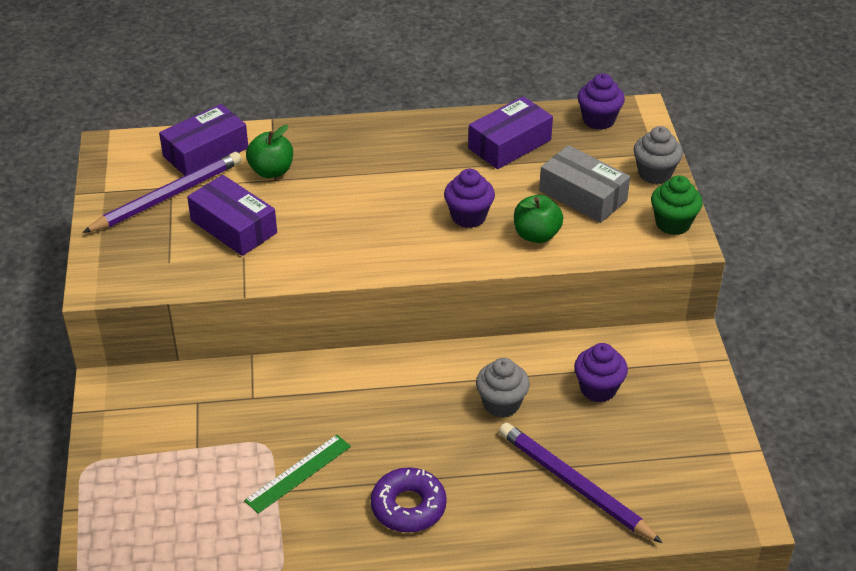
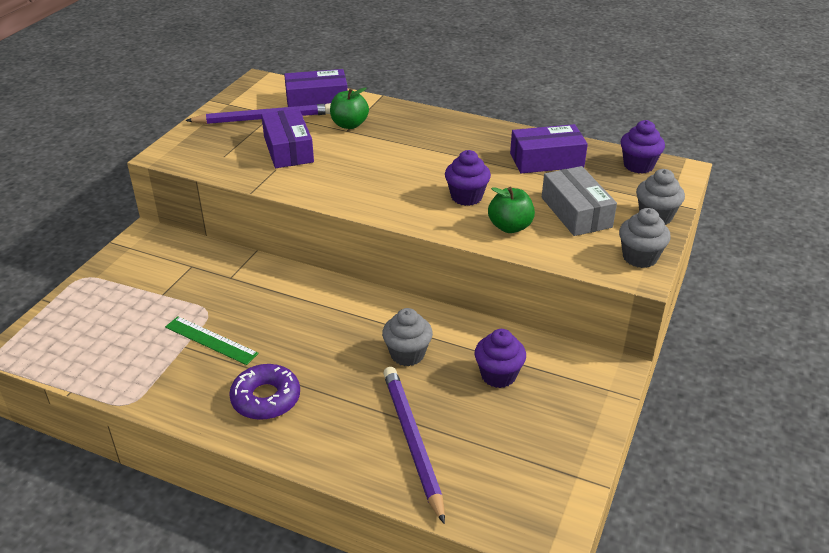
camera: 30 degrees right, 5 degrees down
(298, 473) = (211, 340): green ruler -> green ruler turned 45 degrees clockwise
(673, 223) = (640, 257): green cupcake -> grey cupcake

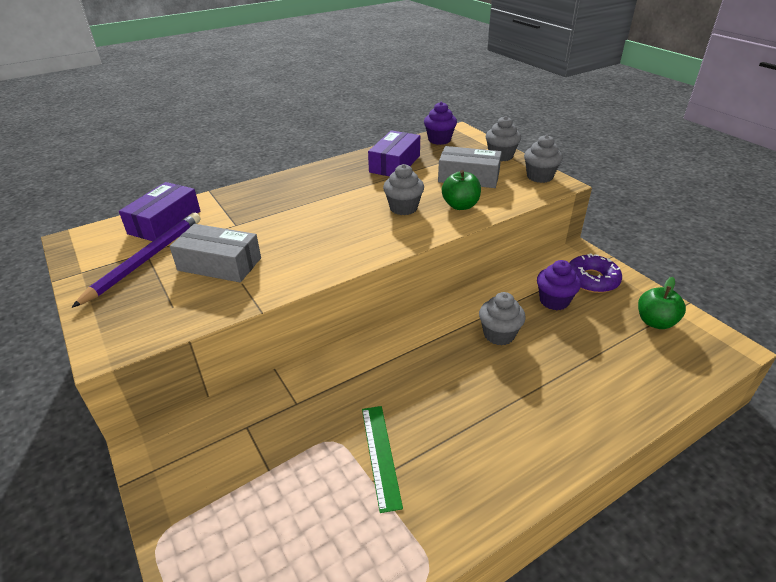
camera: 55 degrees left, 0 degrees up
(211, 340) = (380, 455): green ruler -> green ruler turned 75 degrees counterclockwise
(266, 398) = (496, 445): purple donut -> purple donut (592, 280)
(288, 149) = (219, 264): purple box -> grey box
(349, 125) = (229, 220): green apple -> green apple (655, 322)
(412, 441) = (602, 373): purple pencil -> none
(466, 197) = (403, 208): purple cupcake -> grey cupcake

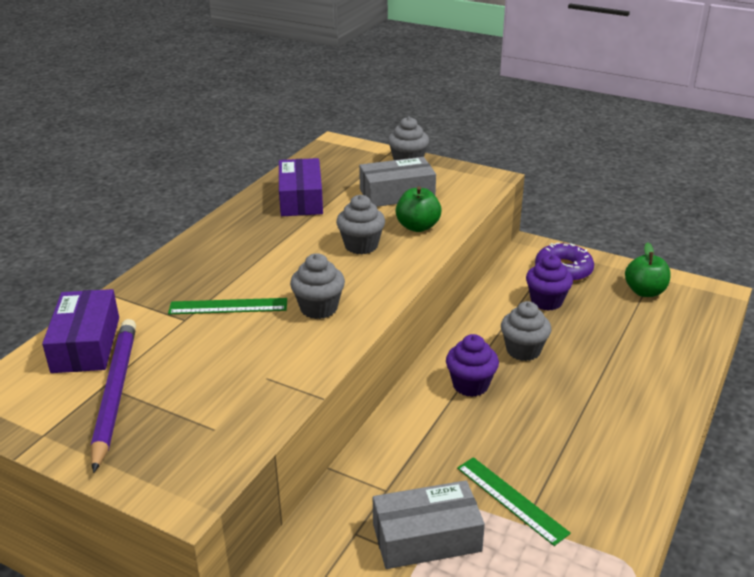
camera: 30 degrees left, 5 degrees down
(219, 264) = (217, 367): grey box -> grey box (426, 537)
(270, 224) = (228, 306): none -> green ruler
(439, 140) = (324, 159): purple cupcake -> purple cupcake (470, 385)
(539, 177) = (467, 175): grey cupcake -> grey cupcake (319, 308)

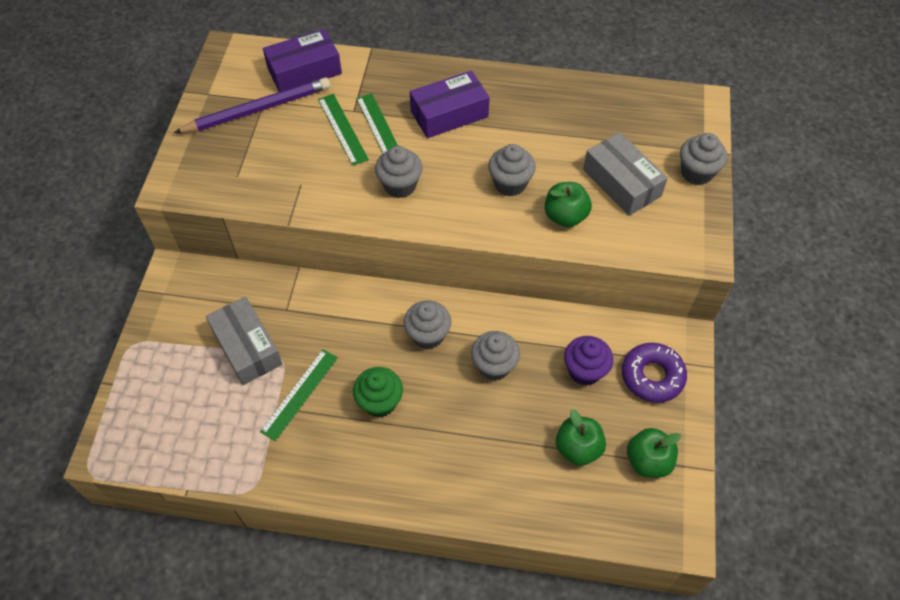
camera: 70 degrees right, 25 degrees up
(206, 332) = (342, 129): none -> green ruler
(301, 199) = (572, 115): purple box -> purple box (449, 114)
(470, 385) = (428, 335): purple cupcake -> grey cupcake
(541, 436) = (380, 402): none -> green cupcake
(625, 323) = (578, 448): none -> green apple

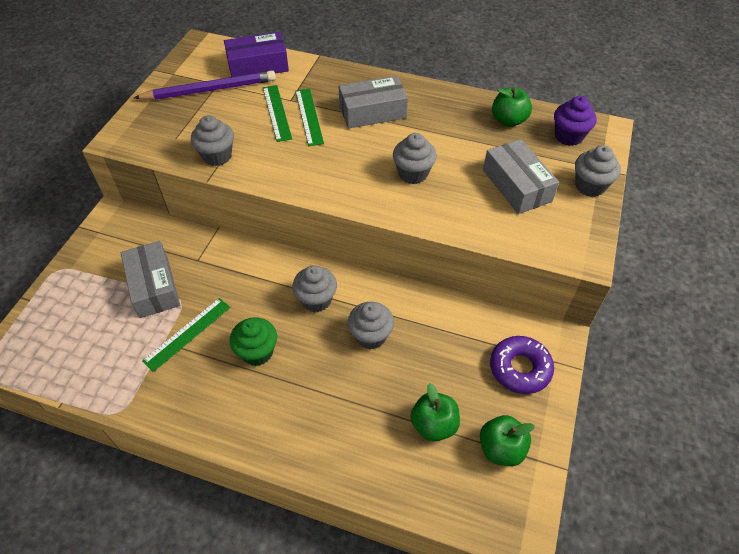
camera: 10 degrees right, 5 degrees down
(400, 185) = (313, 163): grey cupcake -> grey cupcake (217, 156)
(449, 114) = (372, 112): purple box -> grey box
(565, 216) = (457, 207): green apple -> green apple (508, 120)
(584, 371) = (455, 353): purple cupcake -> purple cupcake (568, 136)

